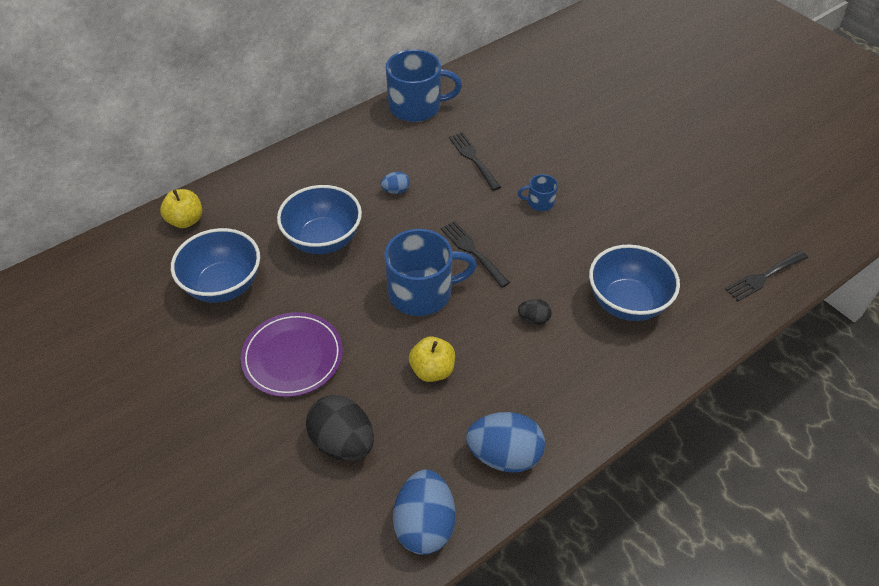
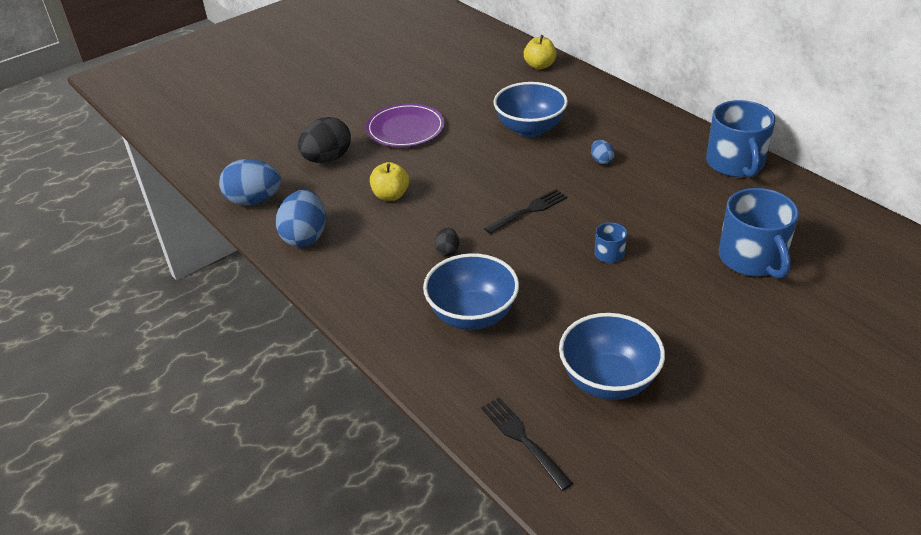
camera: 90 degrees right, 10 degrees down
(223, 285) = (474, 91): blue bowl -> blue bowl (608, 380)
(422, 292) = (475, 184): blue mug -> blue mug (752, 258)
(474, 159) = (663, 205): black fork -> none

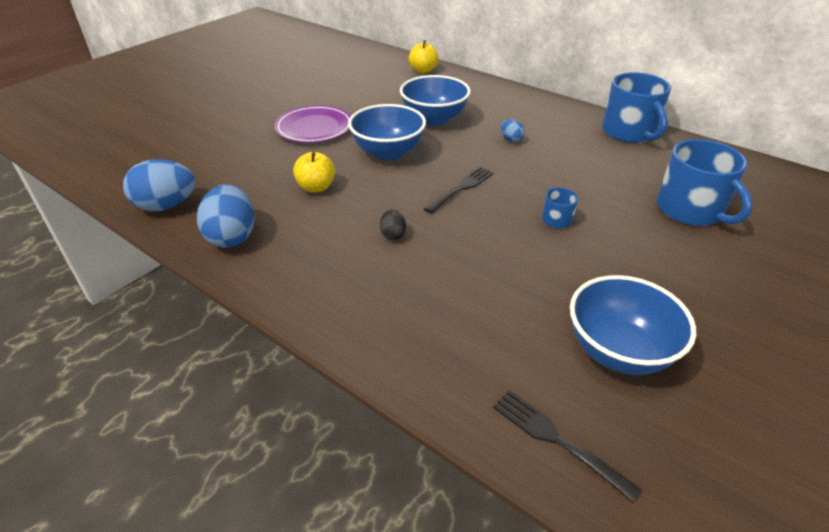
camera: 15 degrees left, 0 degrees up
(327, 159) = (240, 160): black egg -> none
(472, 315) = (443, 298): blue bowl -> blue bowl (388, 152)

